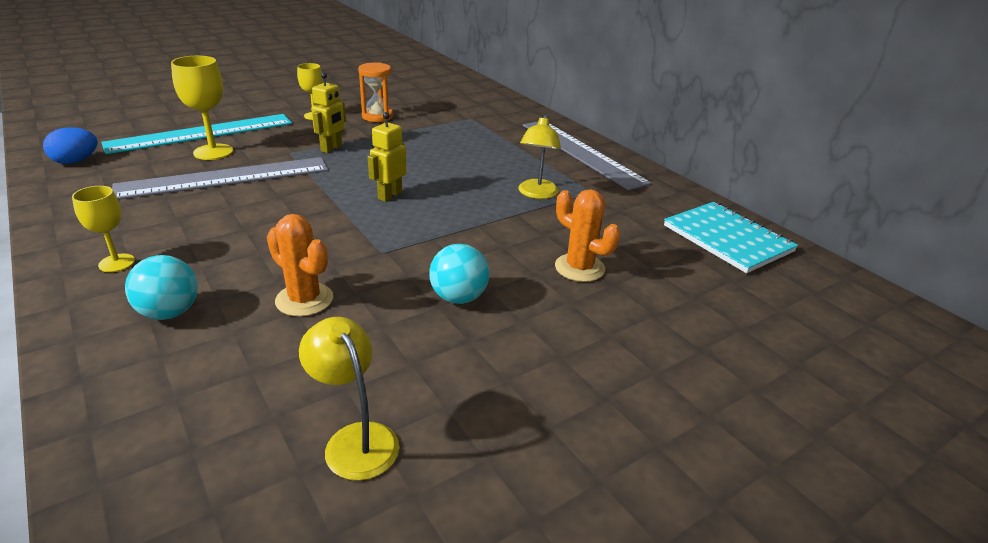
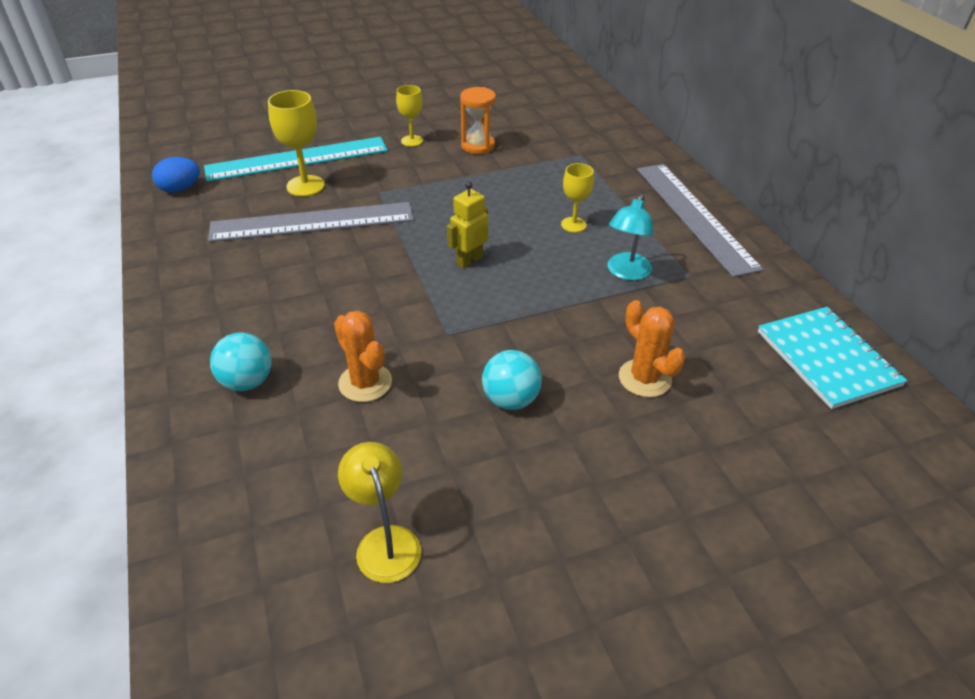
camera: 15 degrees right, 10 degrees up
(117, 263) = (207, 319): yellow goblet -> yellow goblet (573, 225)
(332, 148) = (422, 189): yellow robot -> none
(537, 194) = (626, 273): yellow lamp -> turquoise lamp

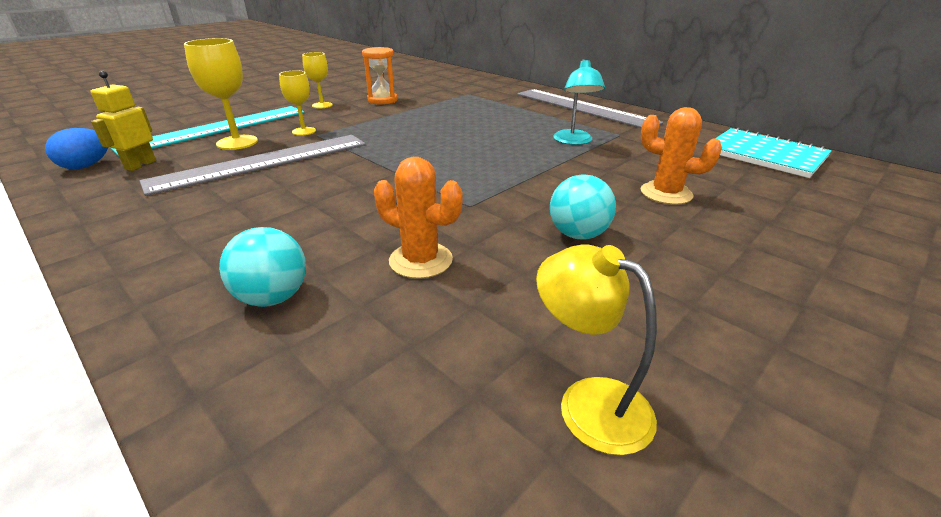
camera: 25 degrees left, 10 degrees down
(469, 260) = (440, 158): yellow robot -> yellow robot (140, 165)
(573, 225) = (504, 125): yellow goblet -> yellow goblet (304, 131)

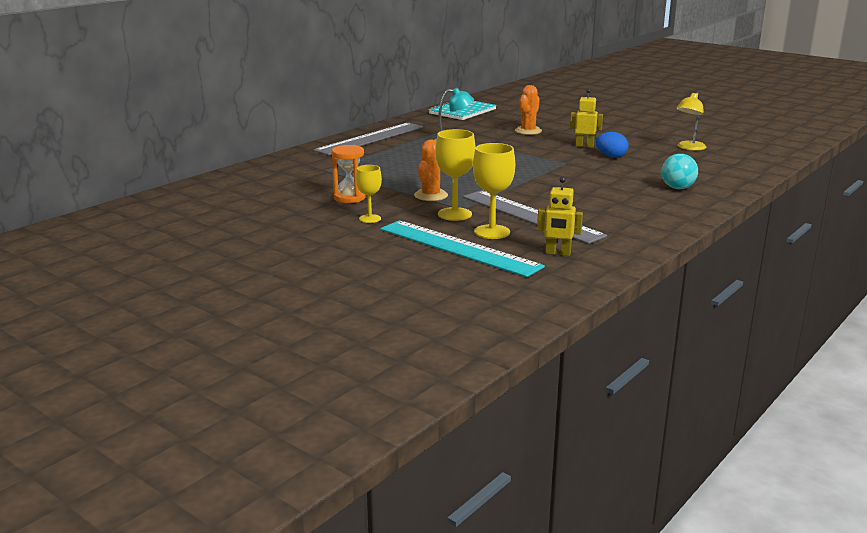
camera: 95 degrees left, 10 degrees down
(86, 166) = (570, 272): blue egg -> blue egg (611, 156)
(304, 131) = (454, 214): yellow goblet -> yellow goblet, size x1.58
(421, 260) = (628, 168): orange cactus -> orange cactus (431, 195)
(578, 234) = (584, 146): turquoise ball -> yellow robot

